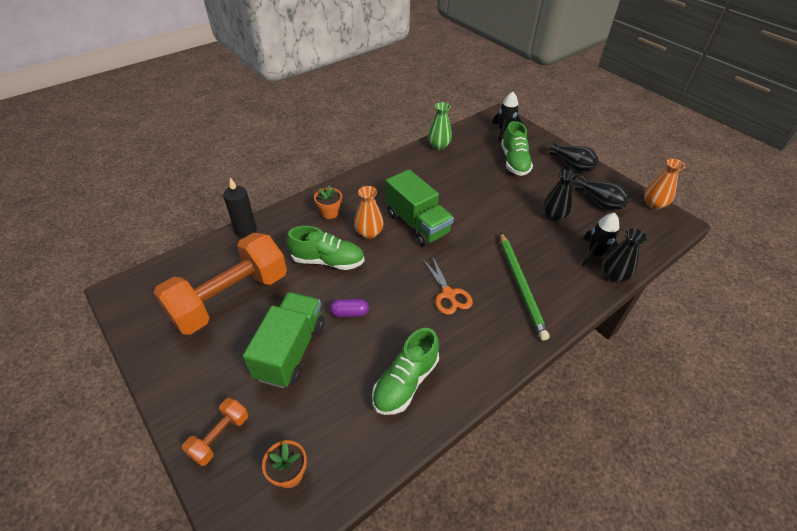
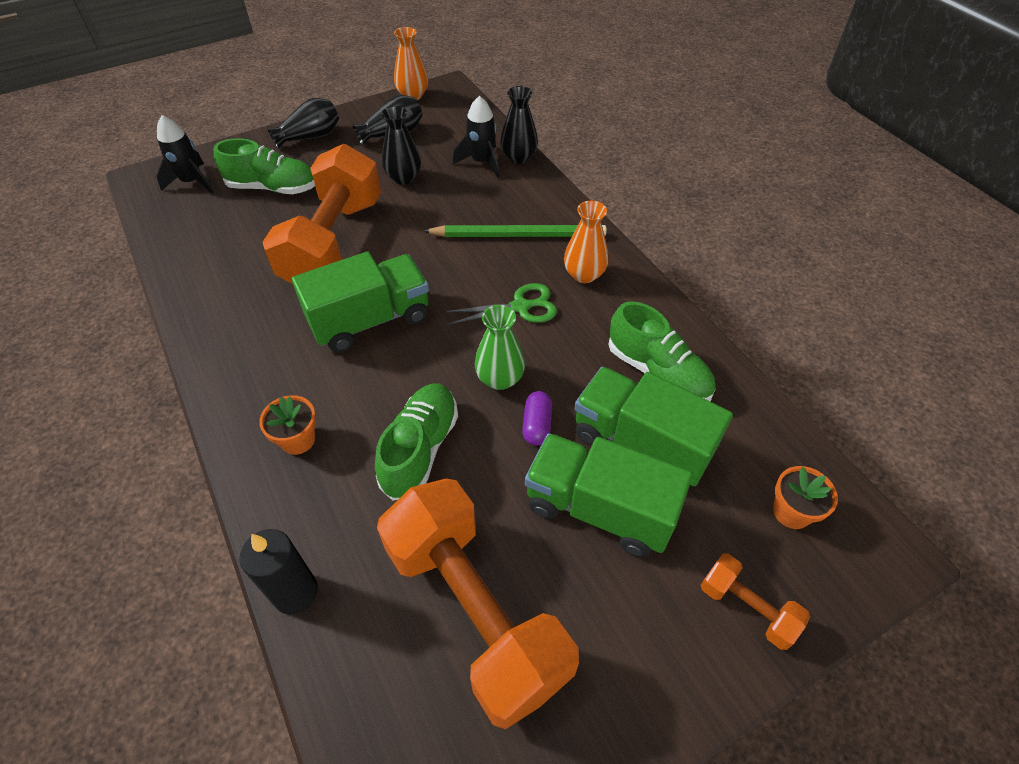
camera: 80 degrees left, 5 degrees up
(340, 372) = (641, 444): none -> green truck
(369, 233) = (371, 385): orange vase -> orange vase (584, 274)
(438, 146) = (184, 264): green vase -> green vase (500, 379)
(448, 294) = (521, 307): orange scissors -> green scissors
(476, 196) = (333, 242): none -> orange dumbbell

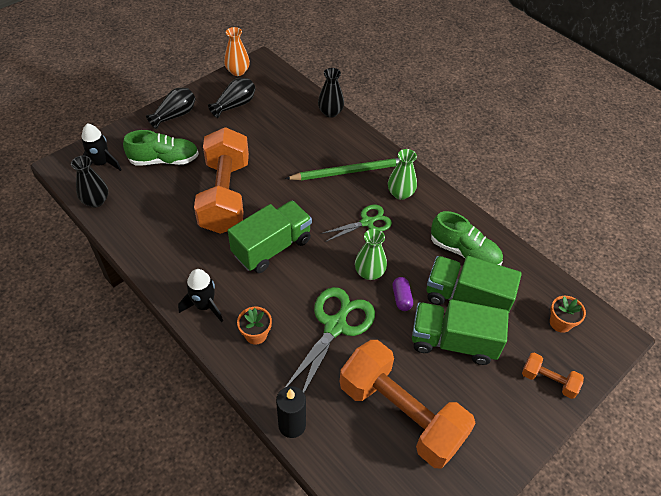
camera: 15 degrees left, 0 degrees up
(403, 178) = (255, 139): black vase -> black vase (96, 201)
(420, 449) = (335, 326): green shoe -> green scissors
(482, 162) = (306, 120): black rocket -> black rocket (204, 306)
(584, 274) = (400, 193): orange vase -> green vase

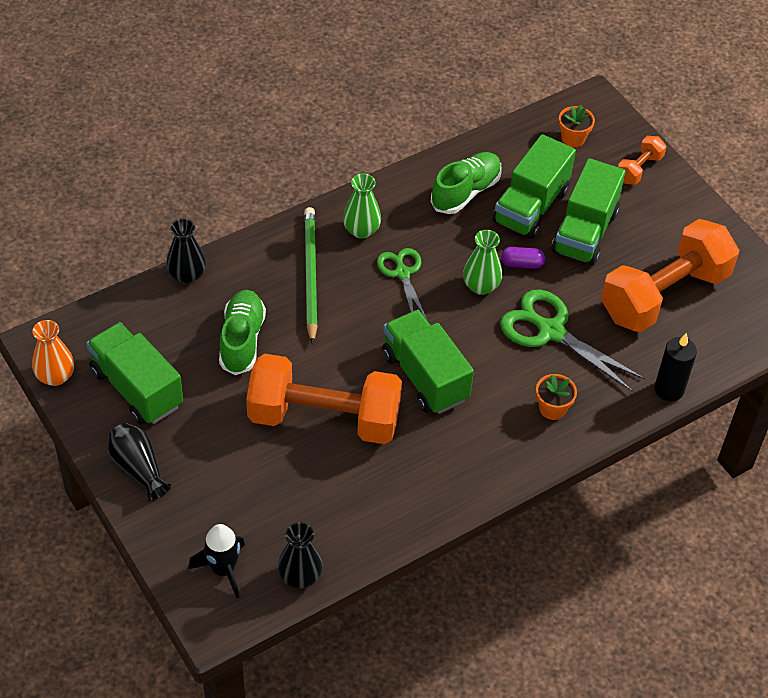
camera: 80 degrees left, 0 degrees up
(164, 160) = (235, 487): green shoe -> green shoe (242, 340)
(204, 306) = (504, 456): black rocket -> none
(235, 105) = (136, 388): black vase -> green truck

